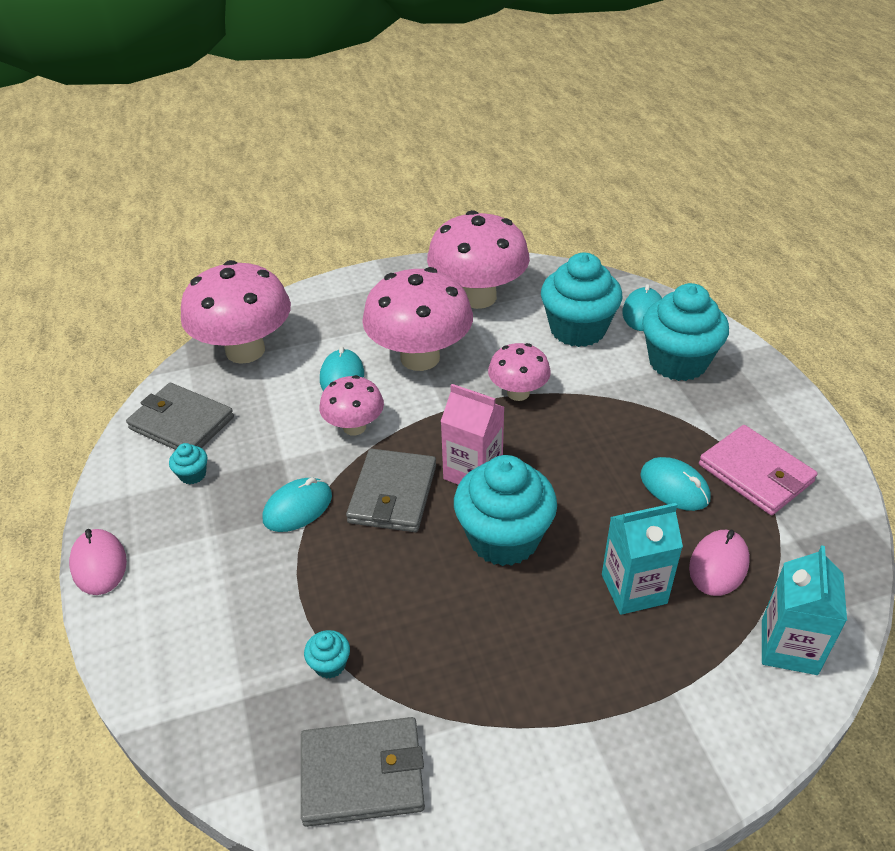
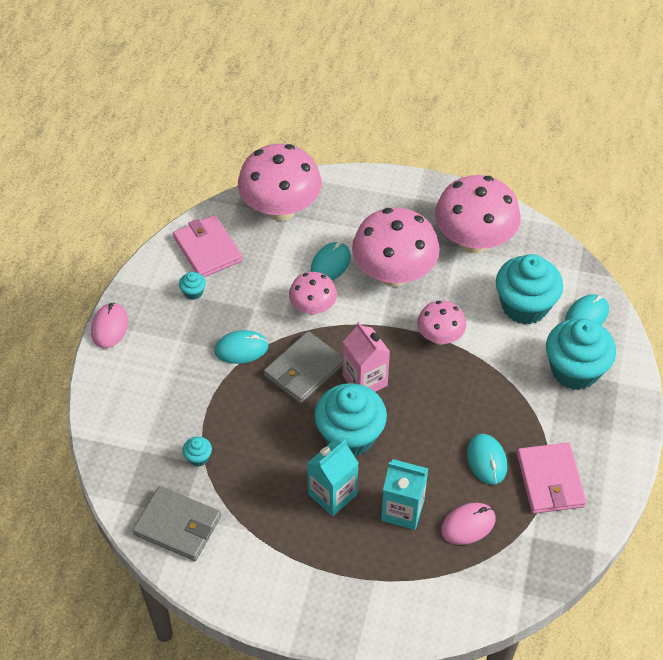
camera: 30 degrees right, 10 degrees up
(181, 423) = (208, 249): grey wallet -> pink wallet
(789, 647) = (464, 594): turquoise carton -> turquoise carton (332, 494)

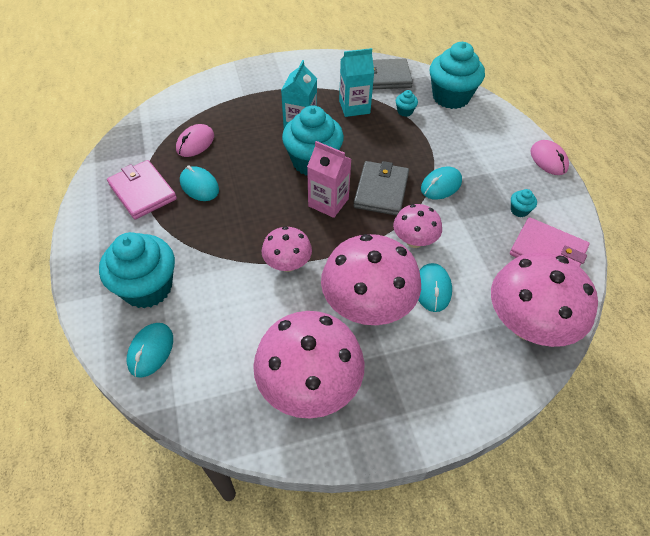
camera: 150 degrees right, 0 degrees up
(402, 510) = (246, 134): turquoise carton -> turquoise carton (354, 107)
(524, 306) = (220, 332): turquoise cupcake -> turquoise cupcake (451, 97)

